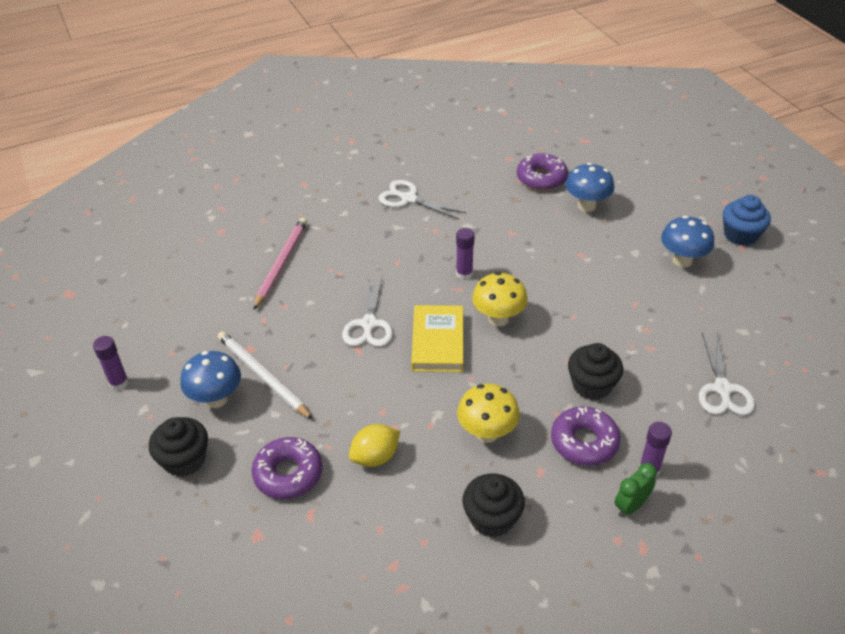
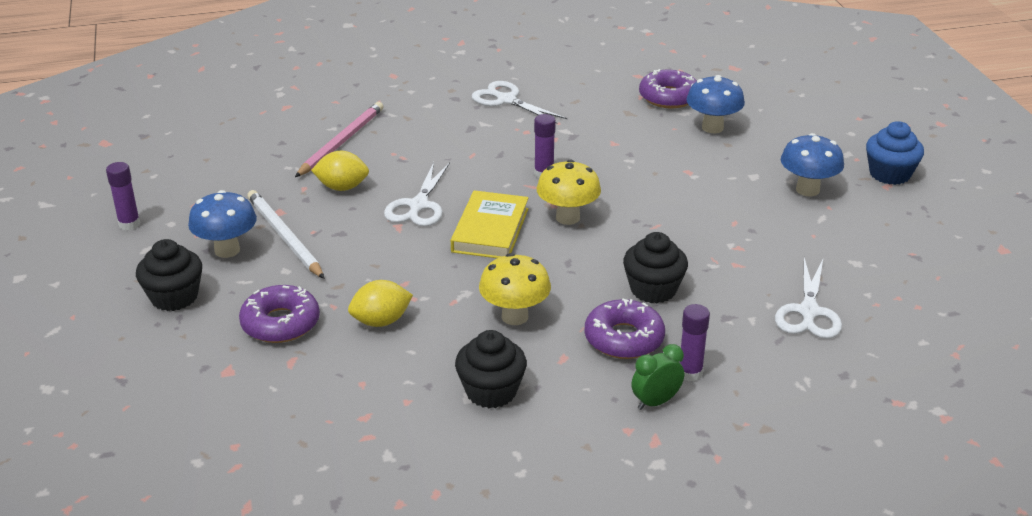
camera: 10 degrees right, 10 degrees down
(297, 314) = (342, 187): none -> yellow lemon

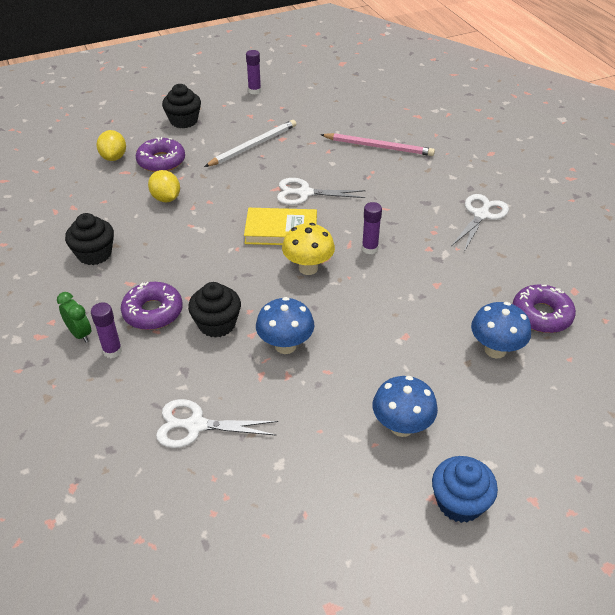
camera: 80 degrees right, 10 degrees up
(227, 250) = (234, 128): blue mushroom -> blue mushroom (285, 346)
(342, 187) = (318, 157): yellow lemon -> yellow lemon (114, 157)
(514, 316) = (175, 255): yellow mushroom -> none

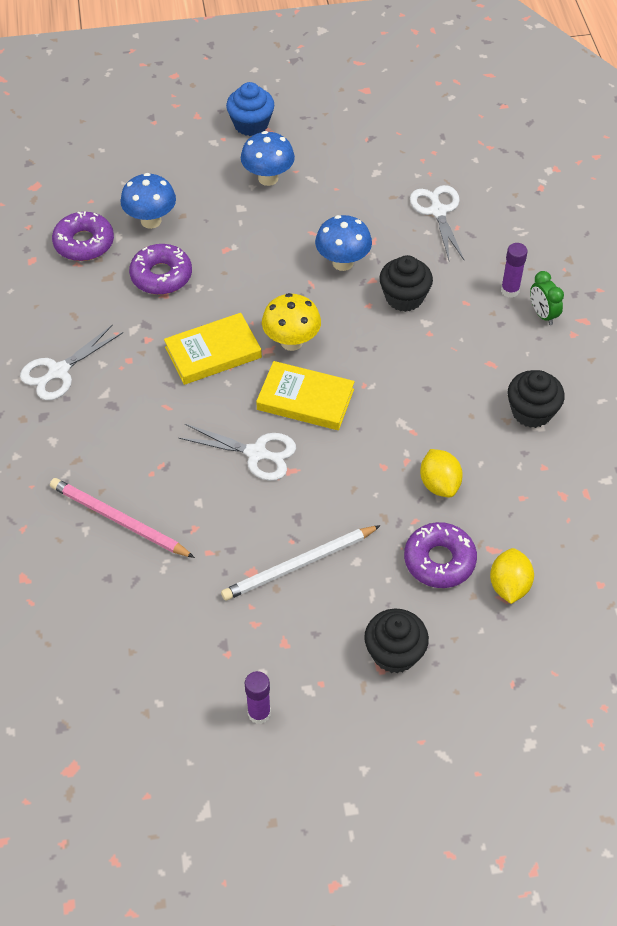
camera: 165 degrees left, 10 degrees up
(153, 312) = (468, 323): purple donut -> purple donut (161, 276)
(196, 425) = (438, 211): white scissors -> white scissors turned 120 degrees counterclockwise
(369, 249) = (213, 352): purple glue stick -> yellow book

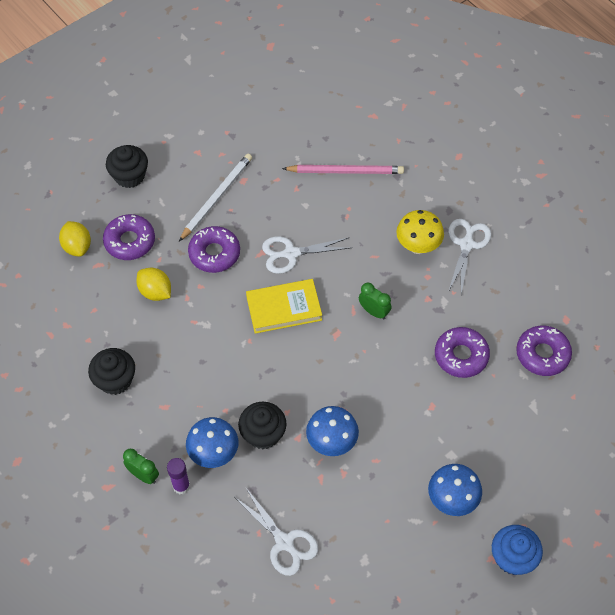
camera: 150 degrees right, 5 degrees up
(151, 221) = (510, 402): blue mushroom -> blue mushroom (214, 453)
(213, 352) = (374, 312): yellow book -> green clock
(259, 713) = (189, 112): purple glue stick -> none
(291, 342) = (324, 349): yellow mushroom -> yellow mushroom (418, 246)
(344, 496) = (214, 253): none -> purple donut

